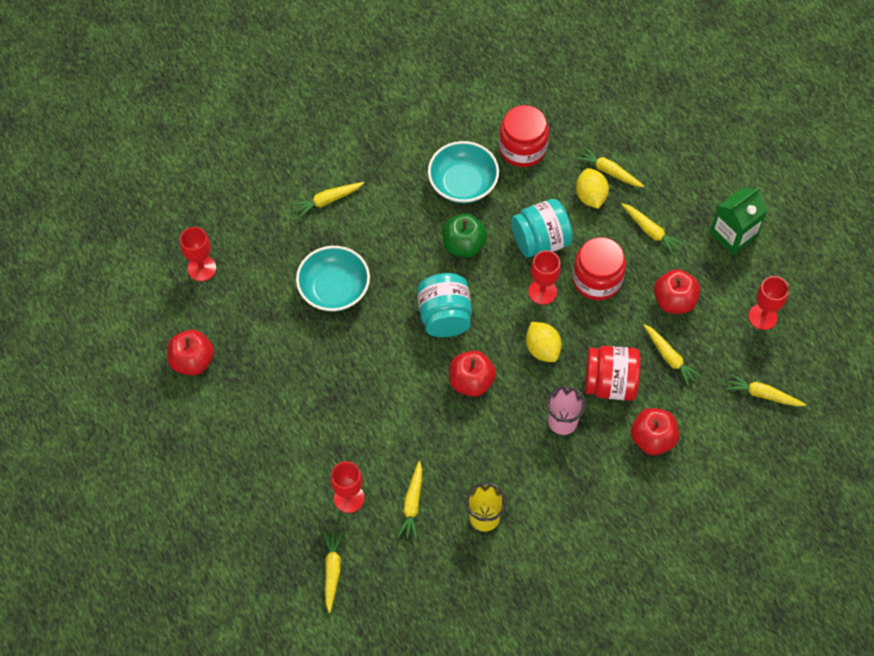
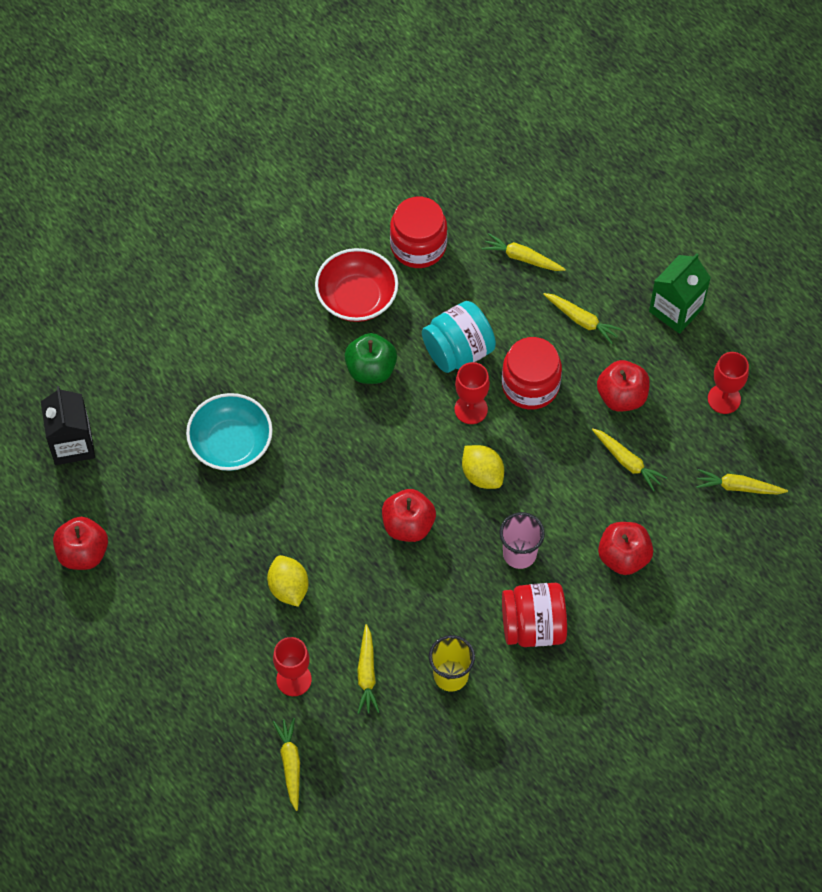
camera: 10 degrees left, 0 degrees up
(202, 268) = (72, 444): red goblet -> black carton
(328, 200) = (204, 341): yellow carrot -> none
(444, 316) = (364, 455): turquoise jar -> none
(463, 183) = (357, 298): turquoise bowl -> red bowl
(590, 196) = (506, 290): yellow lemon -> yellow lemon (288, 588)
(610, 383) = (565, 502): red jar -> red jar (533, 626)

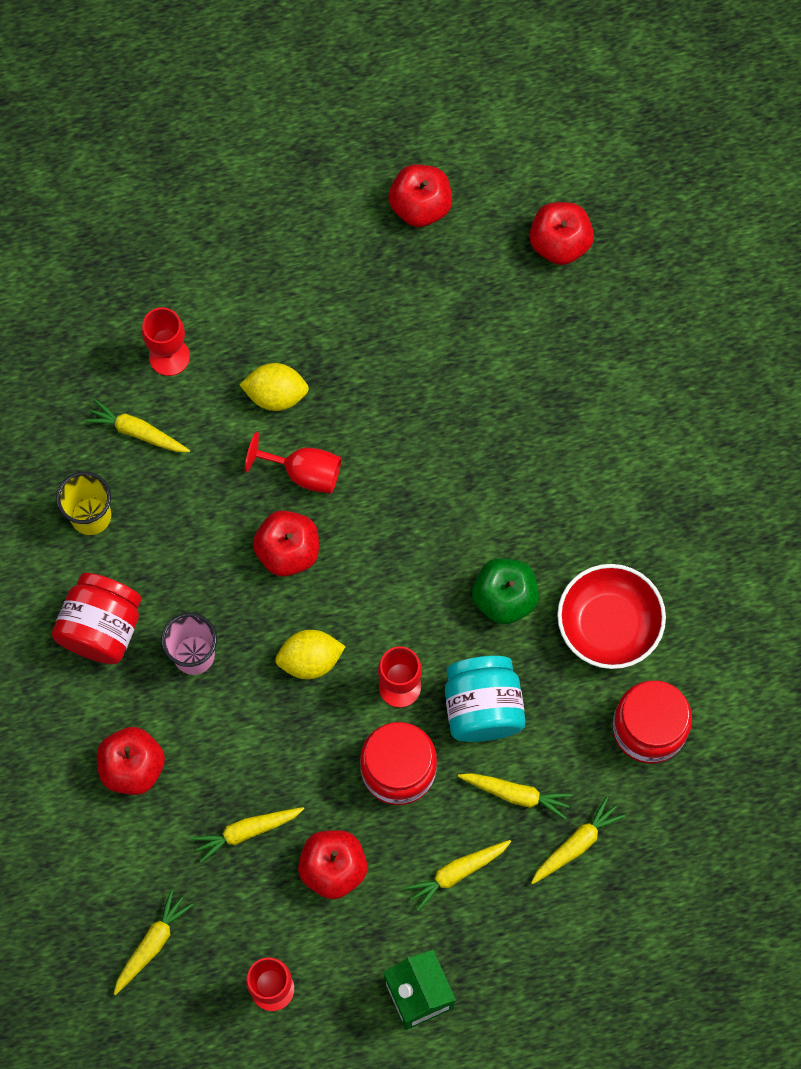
camera: 115 degrees right, 10 degrees up
(72, 444) = (559, 243): black carton -> red apple
(231, 444) = (480, 407): turquoise bowl -> none
(290, 764) = (78, 315): yellow carrot -> yellow carrot (516, 794)
(341, 541) = (304, 472): none -> red goblet

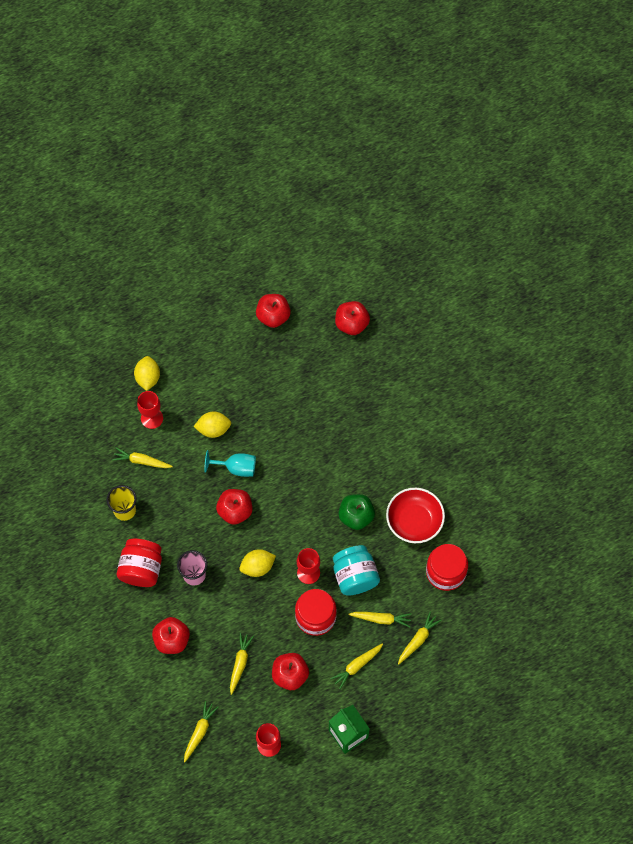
camera: 10 degrees left, 5 degrees down
(175, 282) = (148, 378): none -> yellow lemon
(247, 831) = (240, 663): yellow carrot -> yellow carrot turned 135 degrees clockwise
(304, 472) = (236, 468): red goblet -> turquoise goblet

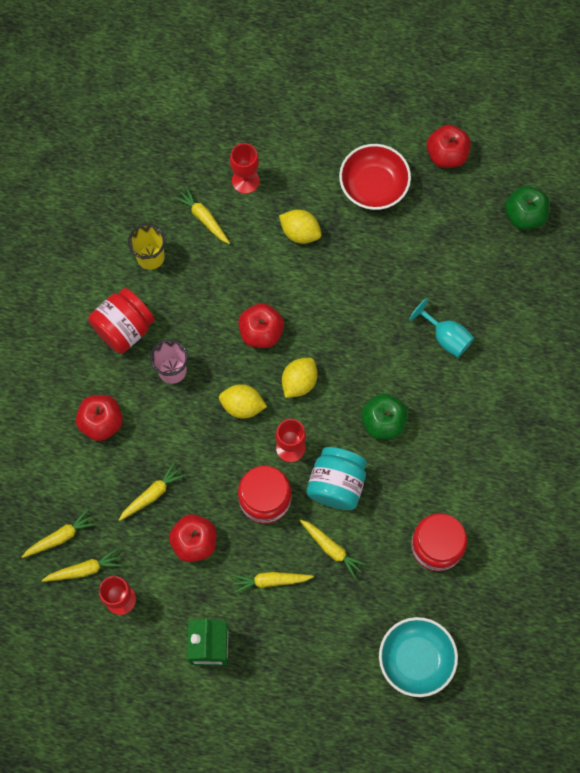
camera: 35 degrees right, 5 degrees up
(148, 378) = (271, 136): yellow lemon -> yellow lemon (299, 382)
(236, 468) = (294, 288): turquoise goblet -> turquoise goblet (446, 337)
(351, 324) = (524, 215): red apple -> green apple
(414, 521) = (442, 468): red bowl -> red bowl (373, 186)
(418, 640) = (355, 598): yellow carrot -> yellow carrot (84, 569)
(483, 651) = (416, 659): none -> turquoise bowl

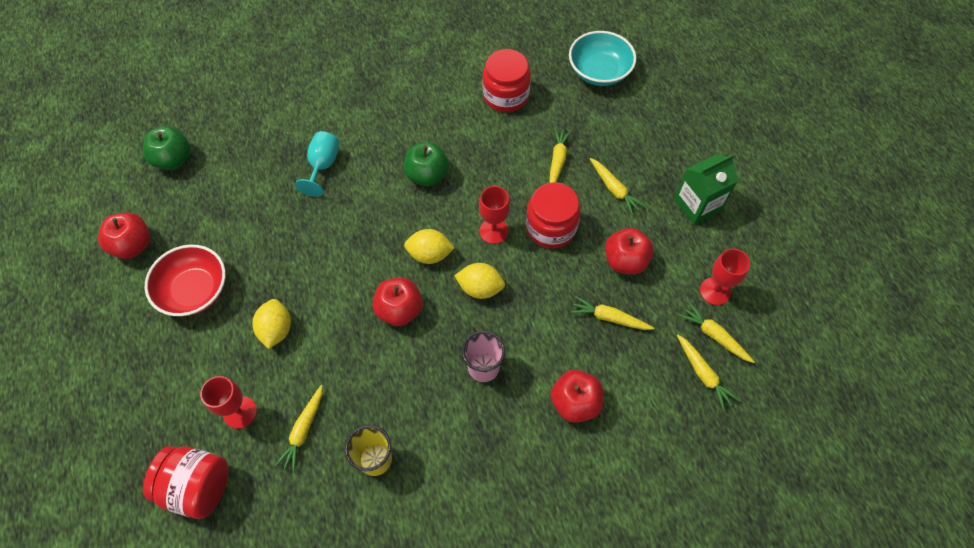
camera: 120 degrees left, 10 degrees down
(60, 537) = (703, 374): yellow carrot -> yellow carrot turned 150 degrees counterclockwise
(124, 328) = (468, 439): red jar -> red jar (198, 486)
(242, 406) = (480, 288): yellow lemon -> yellow lemon turned 60 degrees counterclockwise
(336, 484) = (503, 182): turquoise jar -> none

